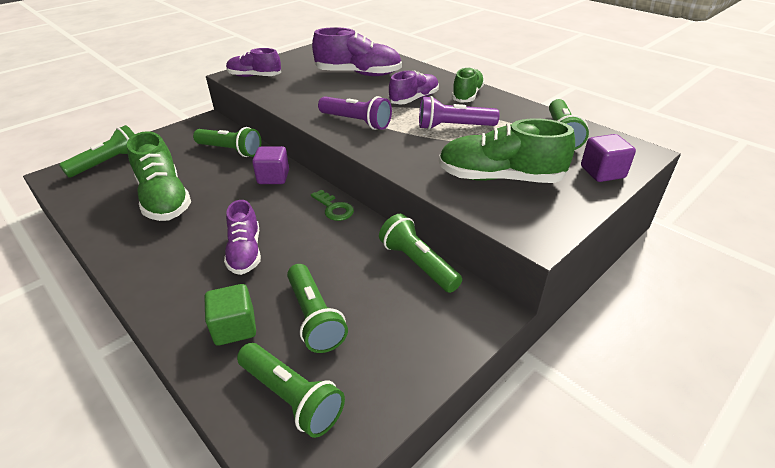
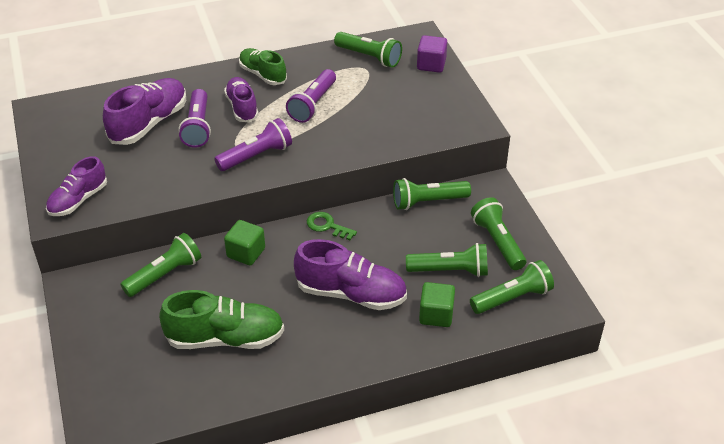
camera: 65 degrees left, 5 degrees up
(108, 162) = (106, 381): green flashlight -> green flashlight (498, 242)
(245, 252) = (351, 294): purple shoe -> purple shoe, size x1.54
(273, 177) = (246, 253): purple cube -> green cube
(334, 208) = (327, 226): green key -> green key turned 135 degrees counterclockwise
(371, 90) = (197, 127): none -> purple flashlight
(499, 178) = (404, 112): green shoe -> none

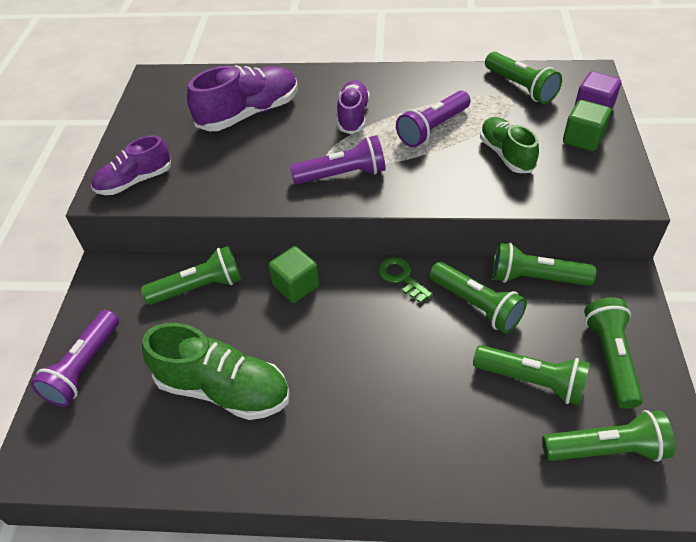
camera: 25 degrees right, 5 degrees up
(197, 127) = (296, 128): purple flashlight -> purple flashlight (84, 367)
(263, 74) = (392, 85): green shoe -> green shoe (506, 154)
(351, 294) = (394, 375): purple shoe -> none
(392, 231) = (476, 305): none -> green flashlight
(436, 315) = (491, 441): green cube -> green cube (582, 139)

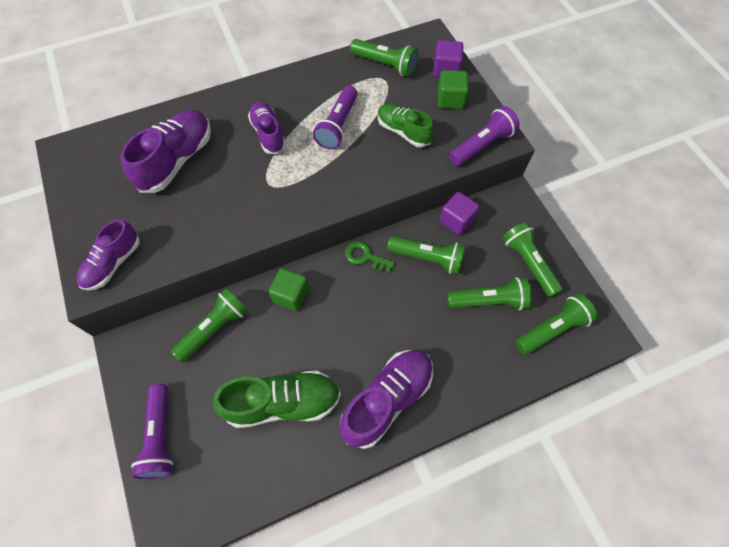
camera: 30 degrees left, 15 degrees up
(341, 438) = (387, 399): none -> purple shoe
(342, 175) = (289, 193): purple flashlight -> purple flashlight (482, 145)
(535, 278) = (456, 220): green flashlight -> purple cube

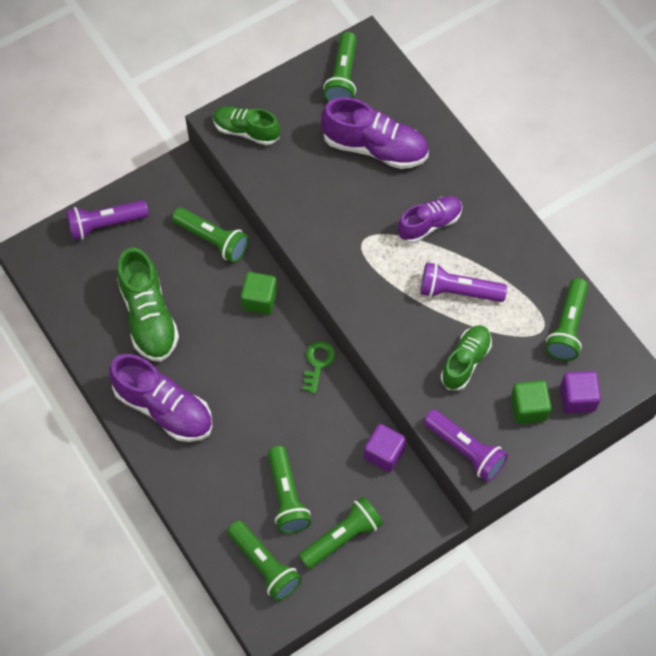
camera: 80 degrees right, 0 degrees up
(113, 263) = (246, 131): purple shoe -> green shoe
(427, 258) = (328, 427): green flashlight -> green flashlight (342, 77)

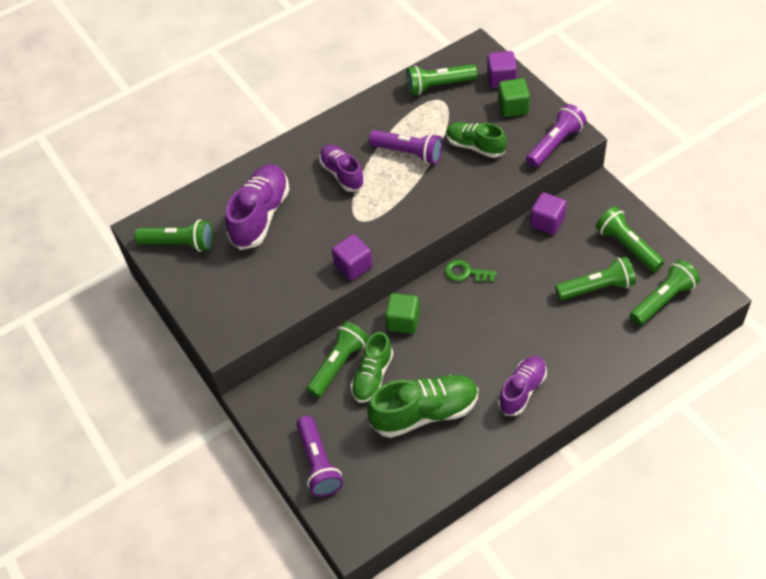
camera: 85 degrees left, 10 degrees down
(164, 408) = (522, 390): purple shoe -> purple shoe, size x0.65
(246, 131) = (234, 317): green shoe -> green shoe (372, 376)
(300, 235) = (353, 266): none -> purple cube
(458, 291) = (408, 153): purple flashlight -> purple flashlight turned 75 degrees counterclockwise
(567, 327) = (438, 86): green flashlight -> green flashlight turned 150 degrees clockwise

